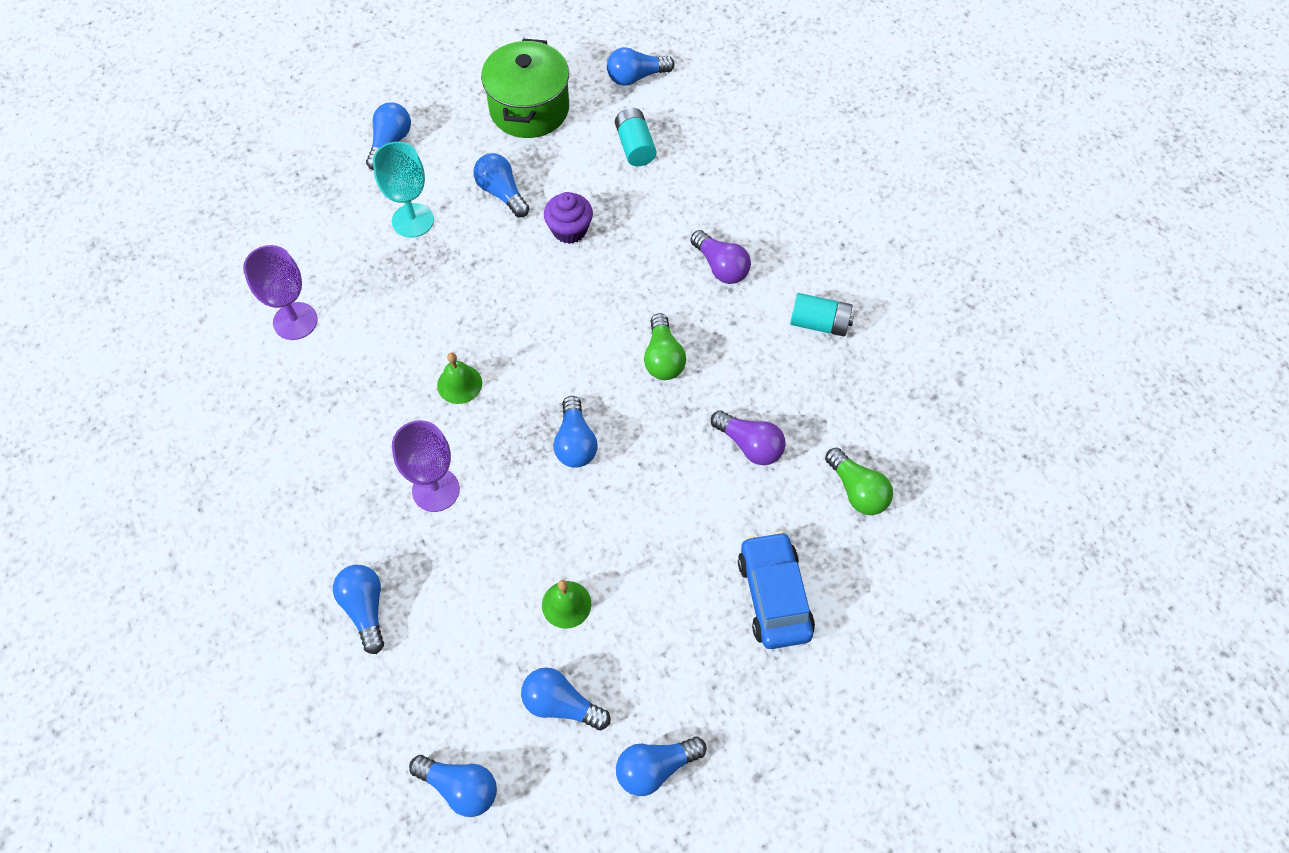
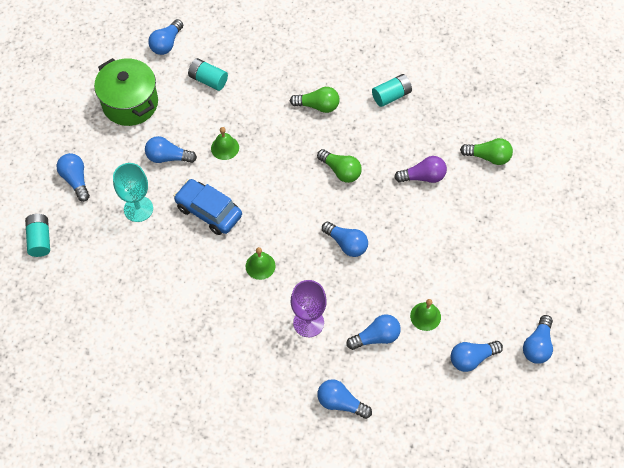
camera: 45 degrees left, 0 degrees up
(291, 173) = (40, 240): none -> turquoise battery
(295, 321) = (139, 309): purple goblet -> none
(460, 787) = (471, 432): blue light bulb -> blue light bulb (376, 337)
(569, 230) = (225, 148): purple cupcake -> green bell
(721, 267) = (318, 106): purple light bulb -> green light bulb
(774, 596) = (505, 232): blue car -> blue car (208, 211)

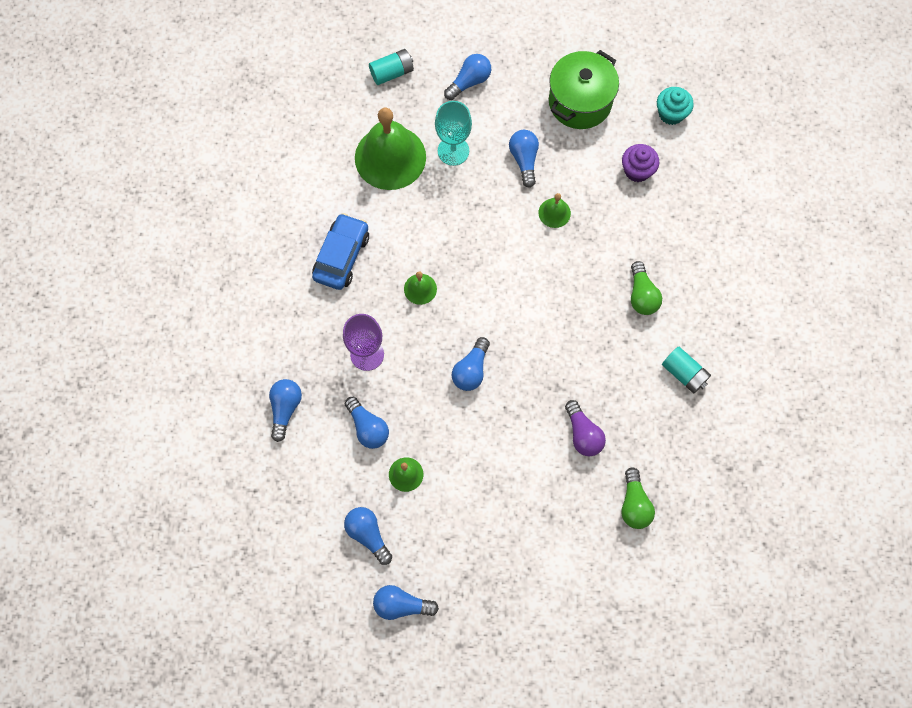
camera: 75 degrees right, 10 degrees up
(125, 260) = (390, 157): none -> green bell
(166, 44) = (671, 113): blue light bulb -> turquoise cupcake
(208, 80) = (637, 170): turquoise battery -> purple cupcake
(208, 211) = (470, 219): blue car -> blue car (341, 256)
(341, 171) = (562, 341): green light bulb -> none

